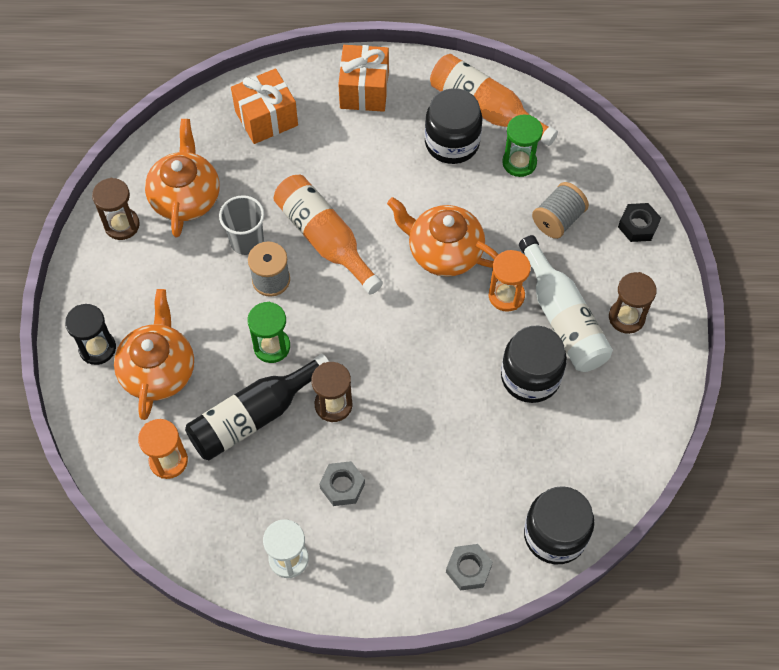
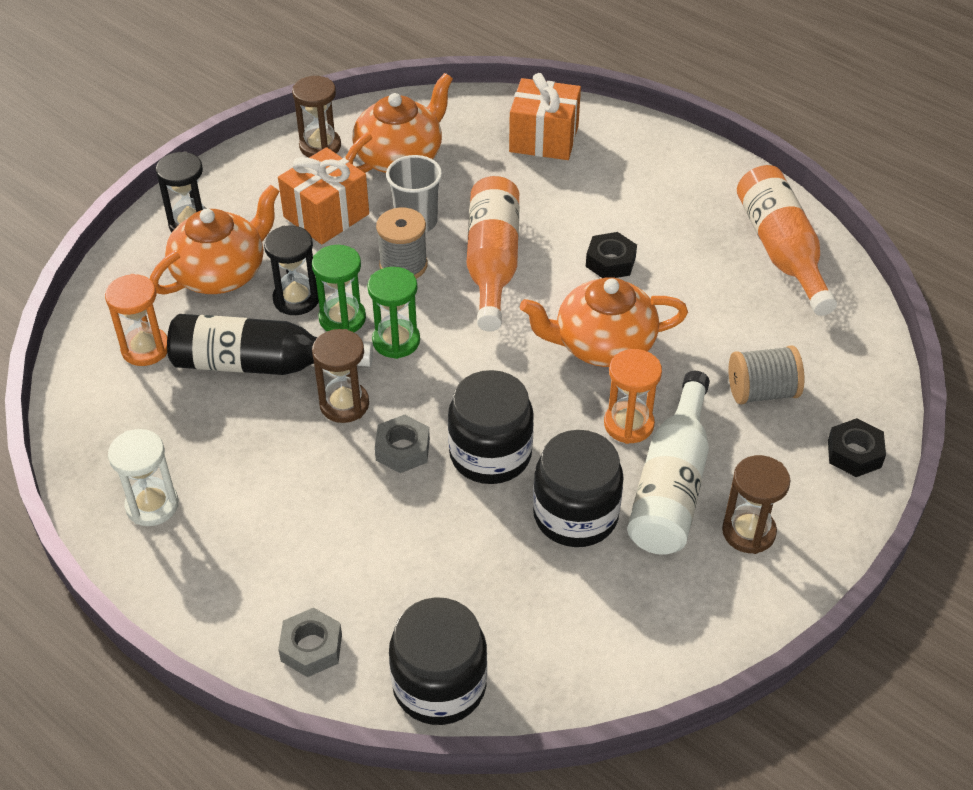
camera: 40 degrees right, 15 degrees down
(228, 354) = (296, 299): none -> black hourglass
(342, 486) = (273, 479): grey nut -> grey nut (402, 450)
(364, 90) = (666, 168): orange gift -> orange gift (326, 215)
(394, 187) = (610, 262): none -> black nut
(443, 251) = (602, 345): orange teapot -> orange teapot turned 75 degrees counterclockwise
(452, 143) = (713, 259): black jar -> black jar (490, 454)
(519, 162) = (770, 316): green hourglass -> green hourglass (396, 341)

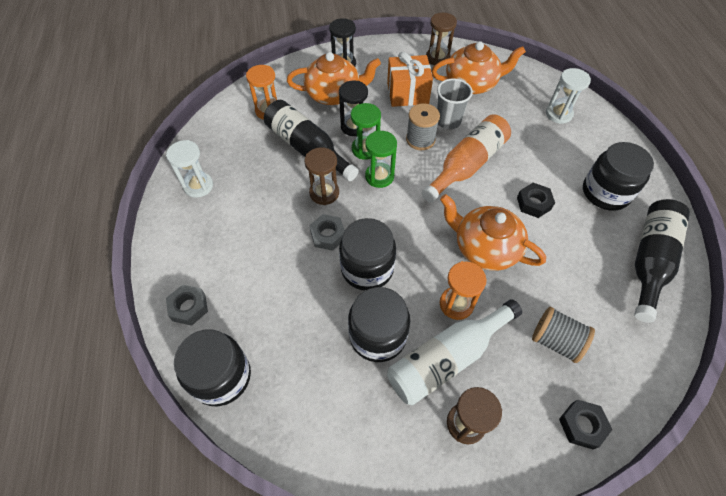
camera: 40 degrees right, 10 degrees up
(544, 139) = (558, 114): orange gift -> white hourglass
(676, 203) = (605, 192): none -> black jar
(781, 250) = (650, 260): orange bottle -> black bottle

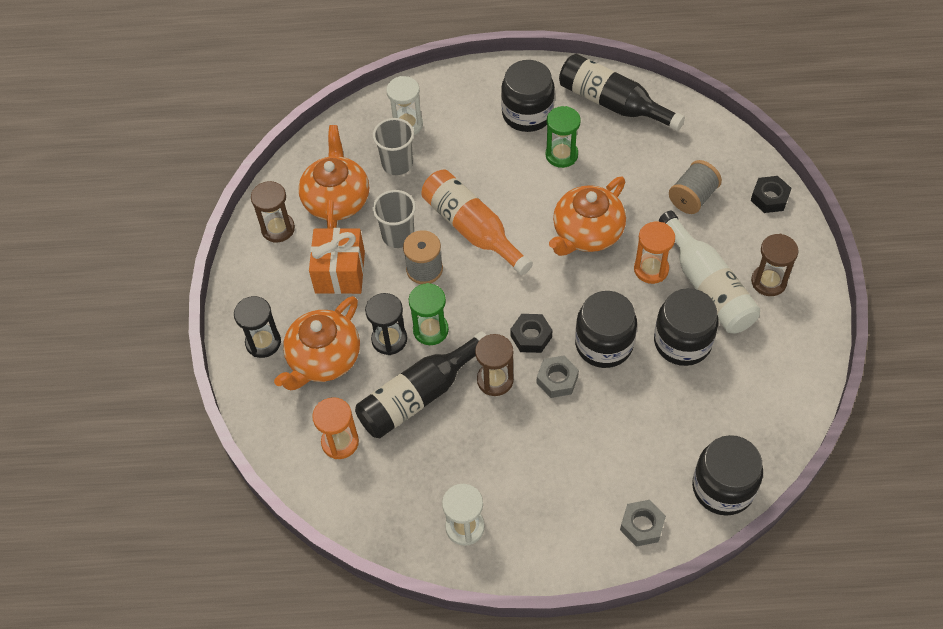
camera: 80 degrees left, 0 degrees up
(334, 94) = (323, 359): orange teapot -> orange teapot turned 150 degrees counterclockwise
(379, 176) = (477, 319): green hourglass -> green hourglass (561, 155)
(517, 113) = (397, 164): none -> grey cup
(533, 203) = (534, 178): black nut -> black nut (531, 336)

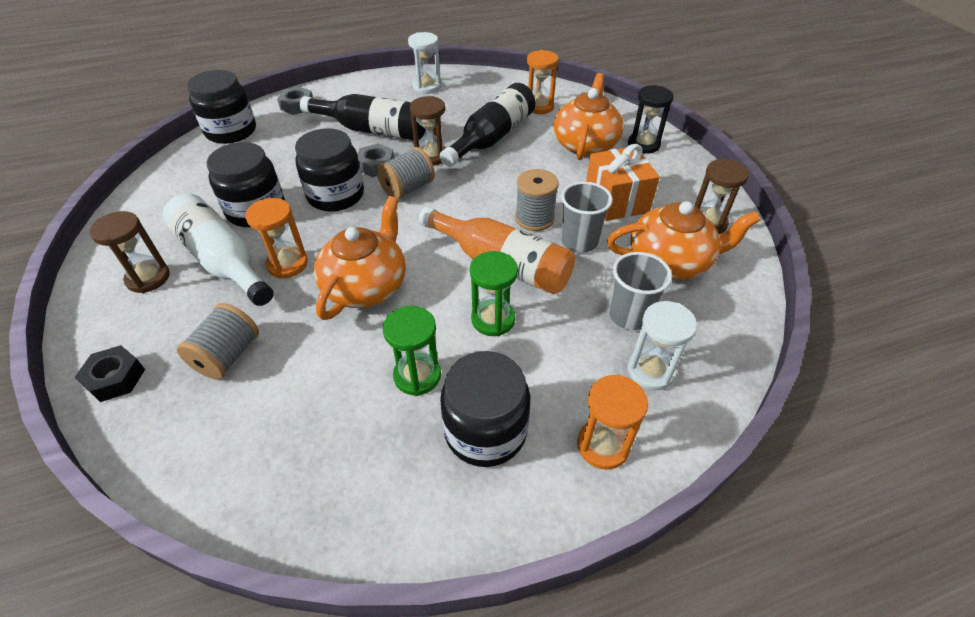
camera: 160 degrees right, 10 degrees down
(336, 199) = (670, 261): orange teapot -> orange teapot turned 75 degrees counterclockwise
(389, 339) = (537, 164): black hourglass -> none
(430, 330) = (503, 176): green hourglass -> green hourglass (493, 319)
(461, 92) = (603, 445): none -> orange hourglass
(531, 336) = (407, 188): black nut -> grey spool
(612, 103) = (350, 486): black bottle -> black bottle (373, 130)

